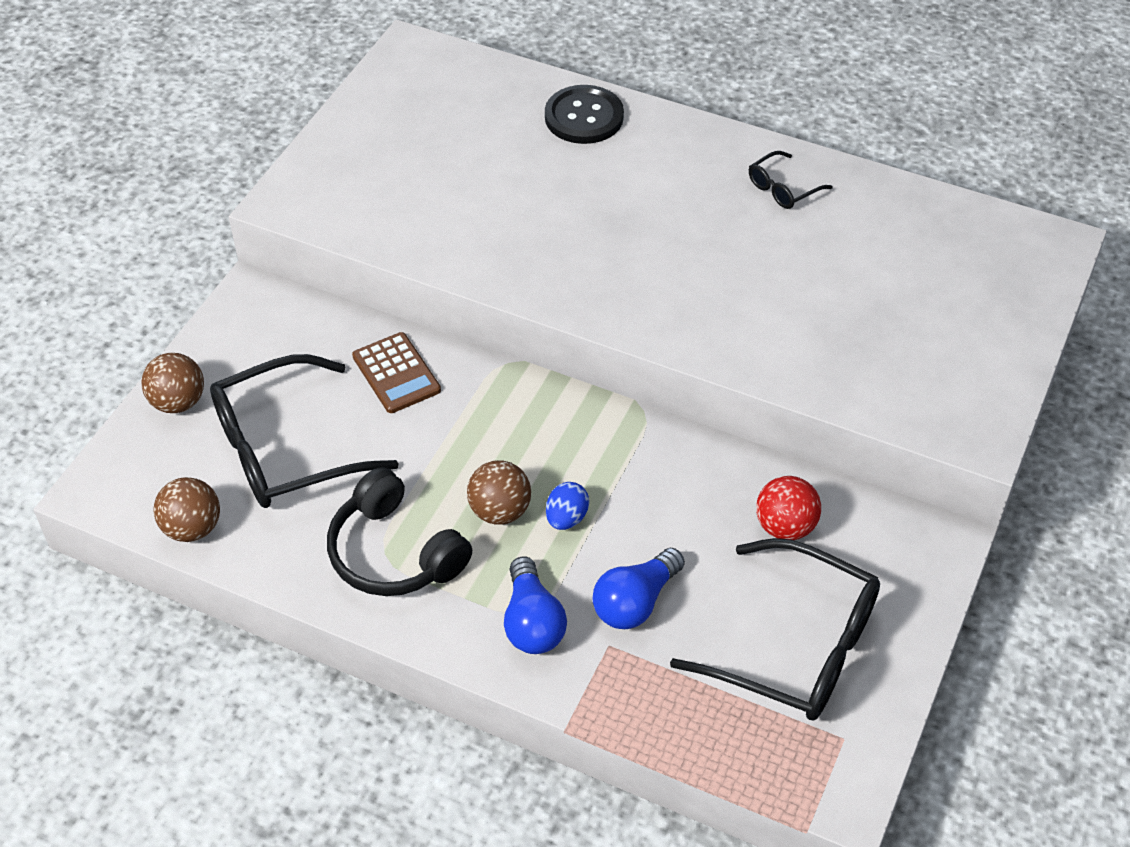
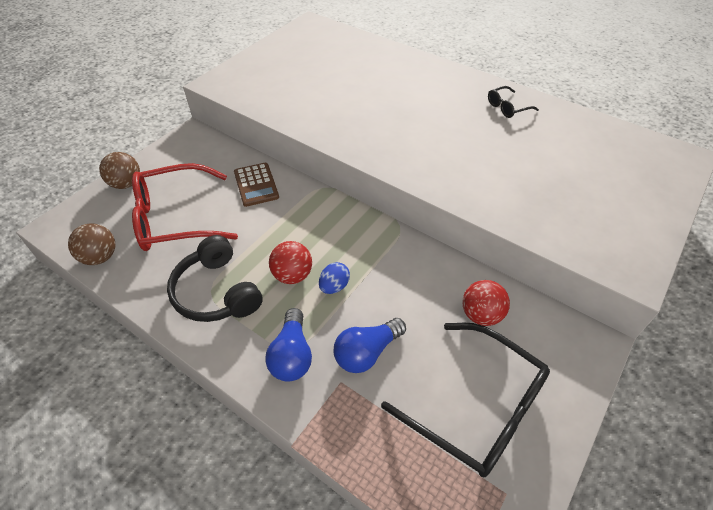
camera: 10 degrees right, 0 degrees up
(285, 449) = (175, 218): black glasses -> red glasses
(500, 511) = (292, 275): brown ball -> red ball
(584, 117) = (396, 61): black button -> none

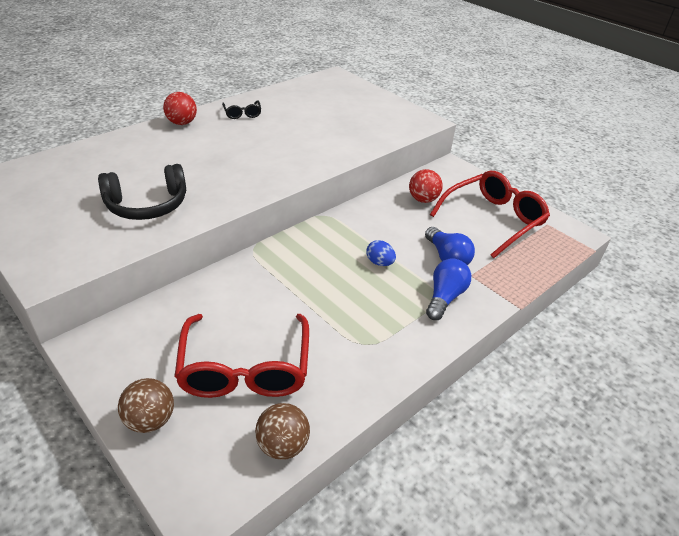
camera: 80 degrees left, 10 degrees down
(216, 292) = (366, 339): black headphones -> black headphones (147, 205)
(256, 185) = (223, 295): brown calculator -> none
(292, 275) = (360, 285): red ball -> red ball (182, 123)
(292, 355) = (444, 297): blue light bulb -> blue light bulb turned 75 degrees counterclockwise
(477, 407) = (493, 219): black glasses -> red glasses

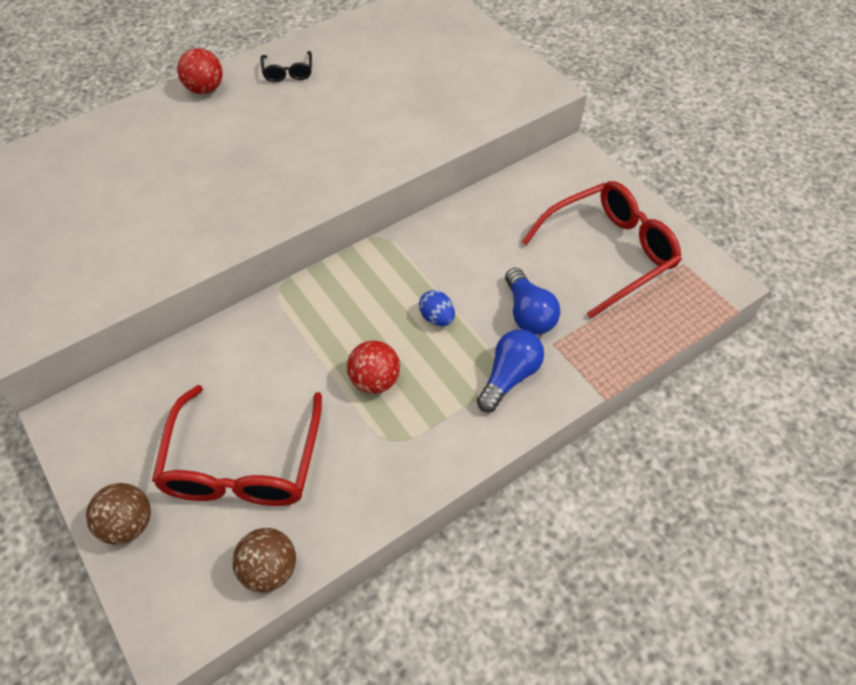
camera: 10 degrees right, 15 degrees up
(147, 205) = (144, 232): black headphones -> none
(423, 199) = (519, 215): red ball -> red ball (375, 380)

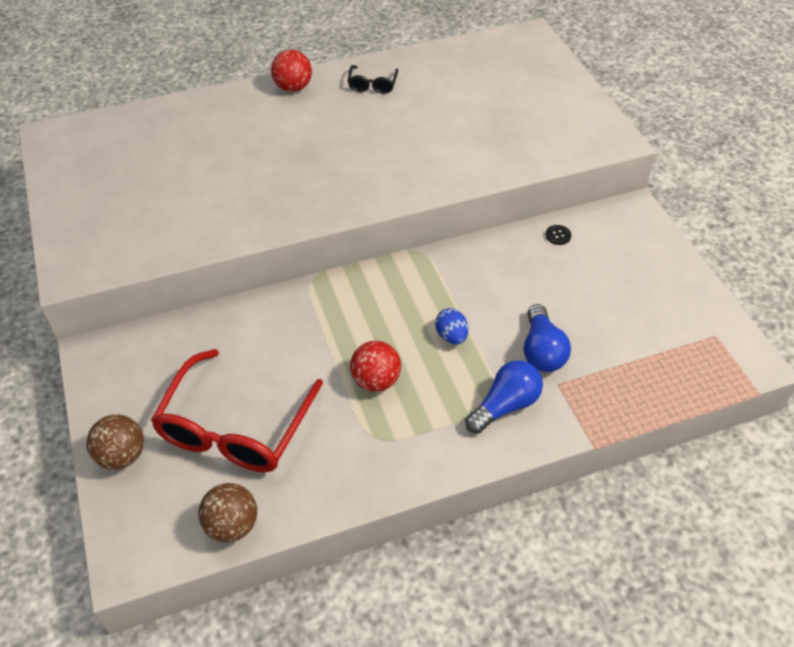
camera: 15 degrees right, 5 degrees down
(510, 194) = (558, 235): none -> black button
(608, 253) = (640, 310): red glasses -> none

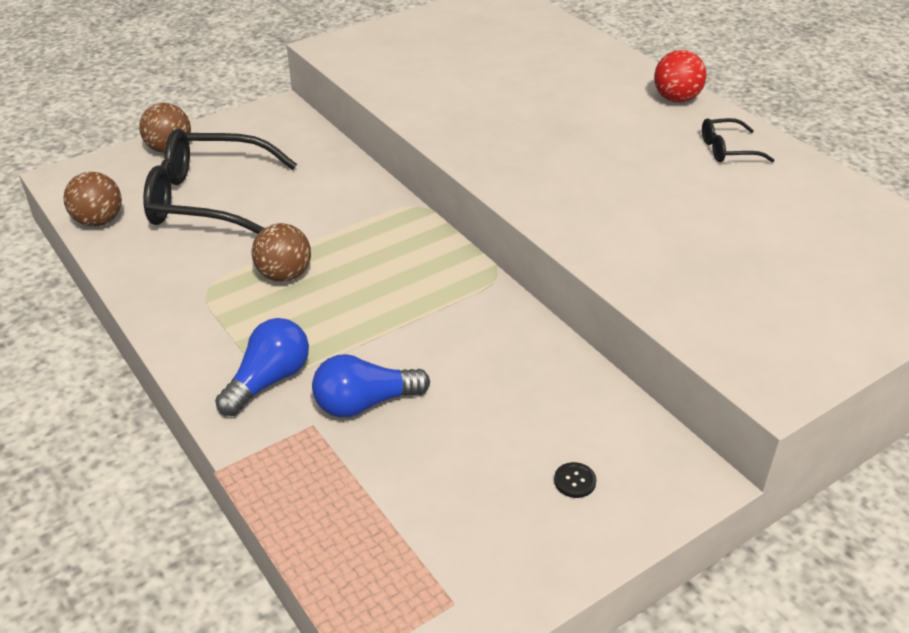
camera: 75 degrees right, 10 degrees down
(235, 427) = (208, 200): red glasses -> black glasses
(376, 380) = (284, 275): red ball -> brown ball
(451, 336) = (366, 321): blue egg -> none
(505, 405) = (268, 380): blue light bulb -> blue light bulb turned 90 degrees counterclockwise
(558, 235) = (589, 396): black button -> black button (575, 481)

